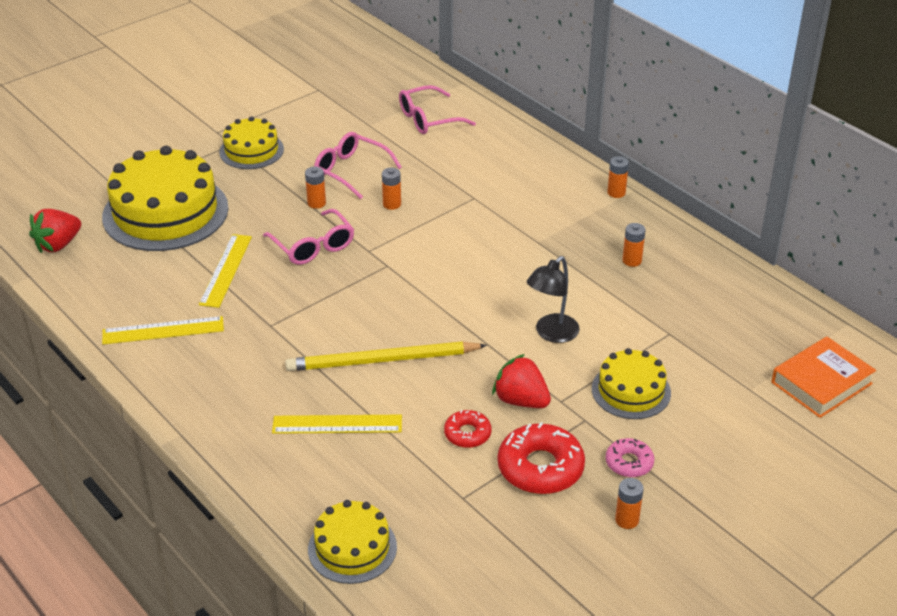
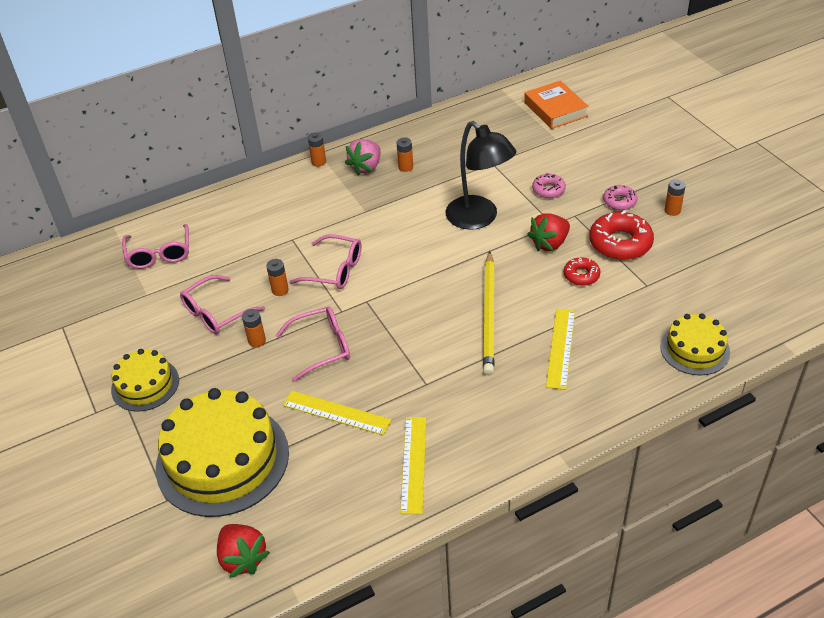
camera: 75 degrees left, 5 degrees up
(431, 235) = (334, 270): none -> pink glasses
(551, 334) = (479, 218): black lamp -> black lamp, size x1.53
(620, 229) = (366, 167): none -> pink strawberry
(631, 391) = (548, 190): yellow cake -> pink donut

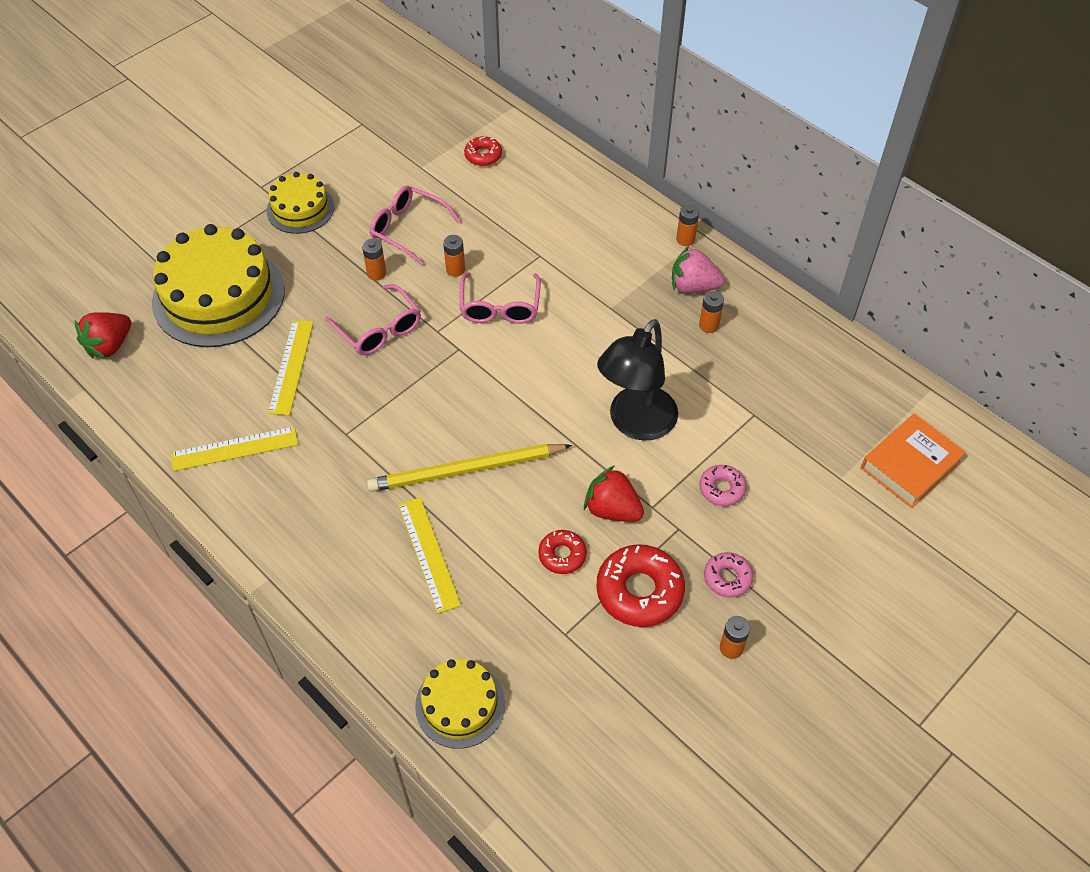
camera: 70 degrees right, 10 degrees up
(159, 253) = (483, 155): pink glasses -> red donut
(561, 348) = (428, 554): yellow ruler -> yellow ruler turned 75 degrees clockwise

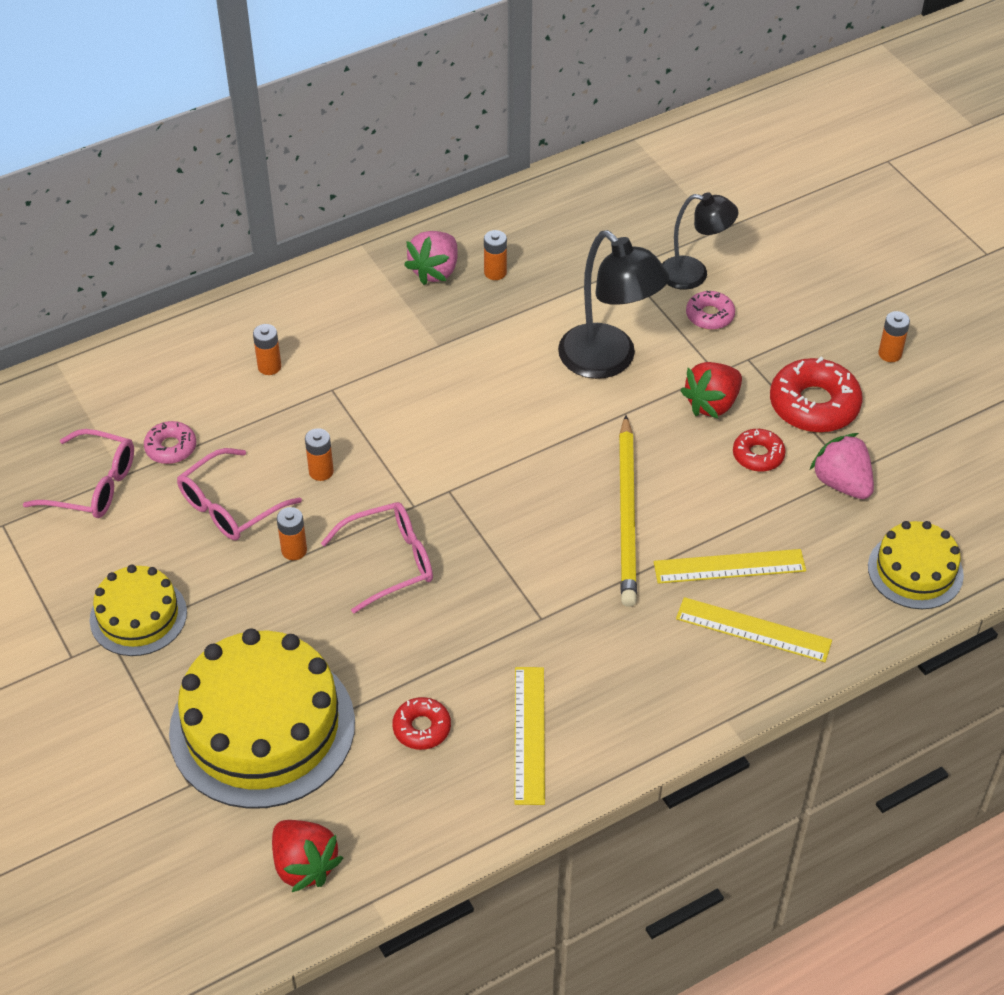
camera: 75 degrees left, 5 degrees down
(291, 366) = (417, 660): yellow ruler -> yellow ruler (753, 630)
(483, 155) = (133, 409): red donut -> red donut (422, 728)
(500, 306) = (398, 441): pink glasses -> pink glasses (92, 485)
(549, 628) = (842, 483): none -> pink strawberry
(685, 239) = (362, 260): orange battery -> orange battery (269, 367)
(727, 578) = (813, 337): pink donut -> pink donut (171, 448)
(770, 467) = (694, 274): none -> black lamp
(910, 465) = (718, 179): orange book -> none

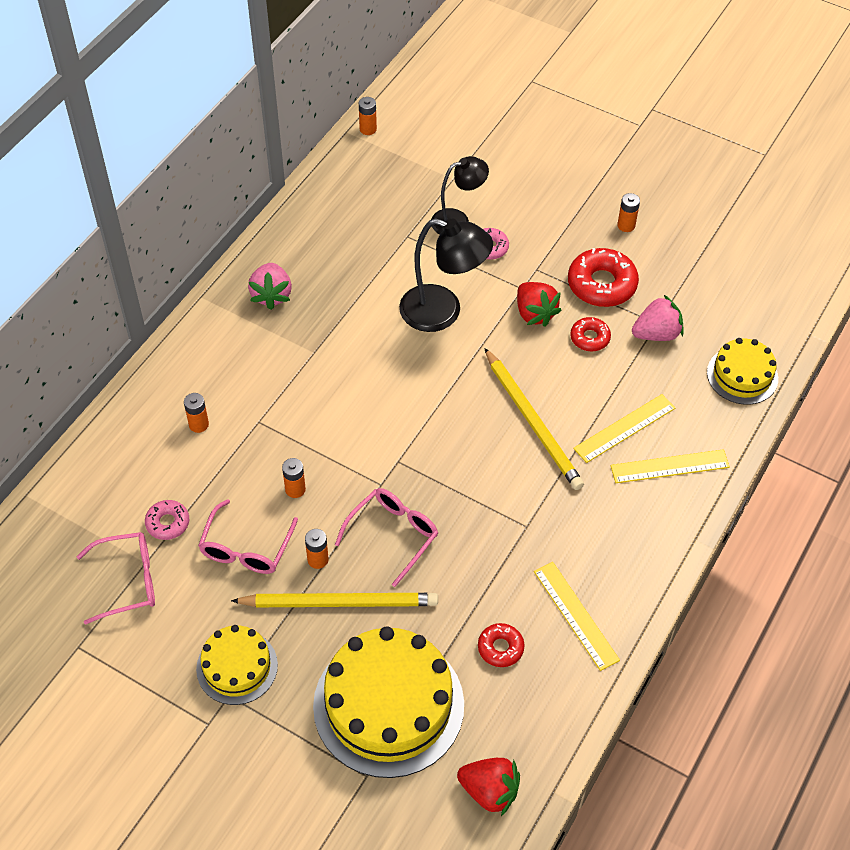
camera: 30 degrees left, 5 degrees up
(286, 603) = (340, 602): none -> yellow pencil
(495, 272) = (316, 278): orange battery -> orange battery (368, 129)
(712, 404) = (535, 313): red strawberry -> red strawberry turned 45 degrees counterclockwise
(842, 483) = (656, 334): pink strawberry -> pink strawberry turned 135 degrees clockwise

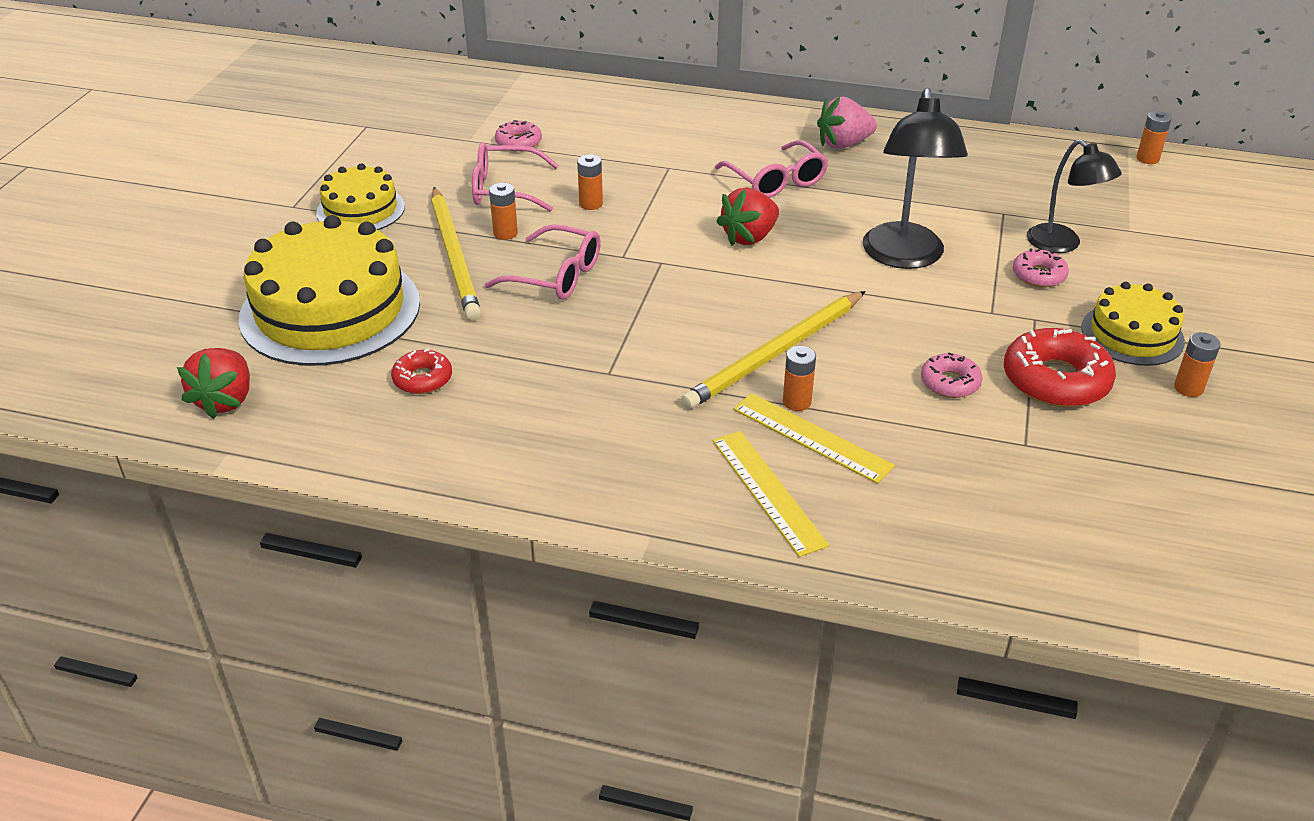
camera: 75 degrees right, 15 degrees down
(127, 581) = (444, 135): pink glasses -> pink glasses (775, 180)
(199, 424) = (646, 136): orange battery -> orange battery (796, 402)
(535, 313) = (957, 328): red strawberry -> red strawberry (749, 237)
(575, 615) = (486, 434): yellow ruler -> none
(590, 338) = (950, 383): red donut -> pink donut
(656, 334) = (1005, 446): pink strawberry -> none
(742, 375) = (989, 551): yellow cake -> yellow cake (1132, 334)

